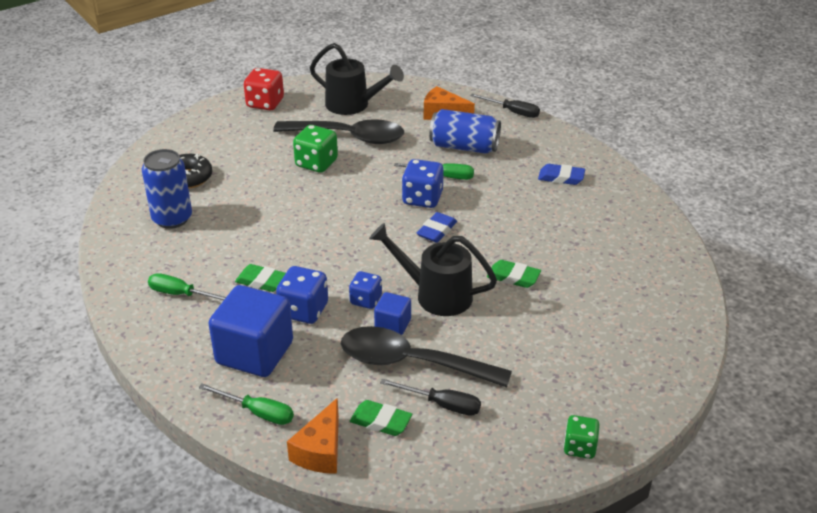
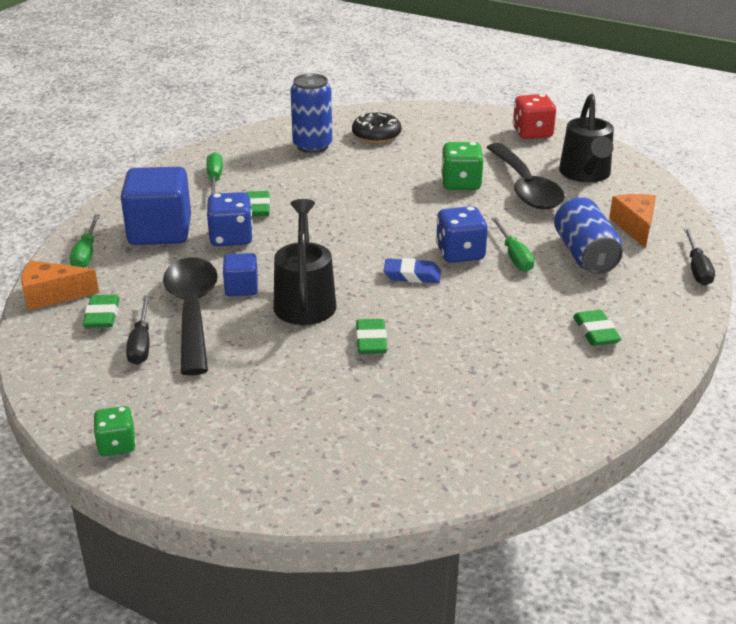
camera: 65 degrees right, 5 degrees down
(366, 300) = (268, 264): blue dice -> none
(561, 177) = (596, 332): blue eraser -> green eraser

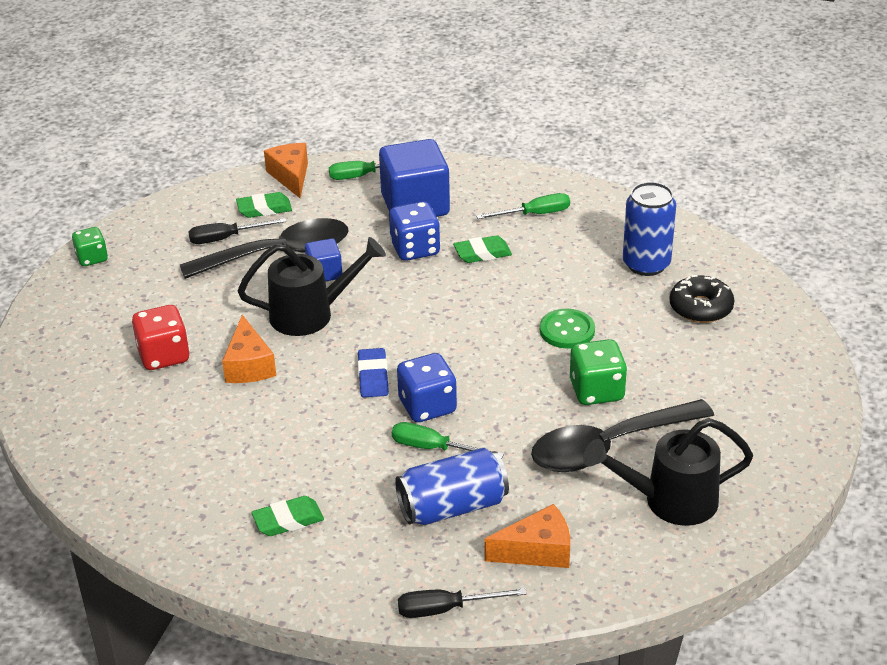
camera: 80 degrees right, 5 degrees up
(371, 341) = (249, 365): green eraser -> orange cheese
(382, 185) = (567, 330): none -> green button
(514, 256) = (434, 448): green screwdriver -> green screwdriver turned 45 degrees clockwise
(532, 133) = (778, 443): red dice -> red dice (164, 356)

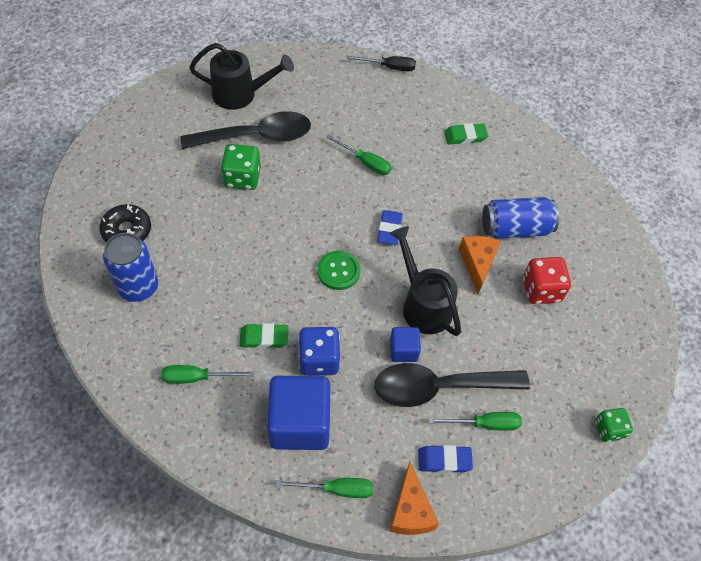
camera: 170 degrees left, 20 degrees up
(226, 238) = (484, 424): black screwdriver -> green screwdriver
(264, 209) = (444, 460): green eraser -> blue eraser
(311, 314) = (423, 304): black watering can -> black watering can turned 60 degrees clockwise
(427, 406) = (359, 195): blue dice -> none
(452, 506) = (366, 121): blue can -> blue can (515, 228)
(537, 551) = (329, 85): orange cheese -> none
(567, 330) = (236, 235): green button -> green button (338, 271)

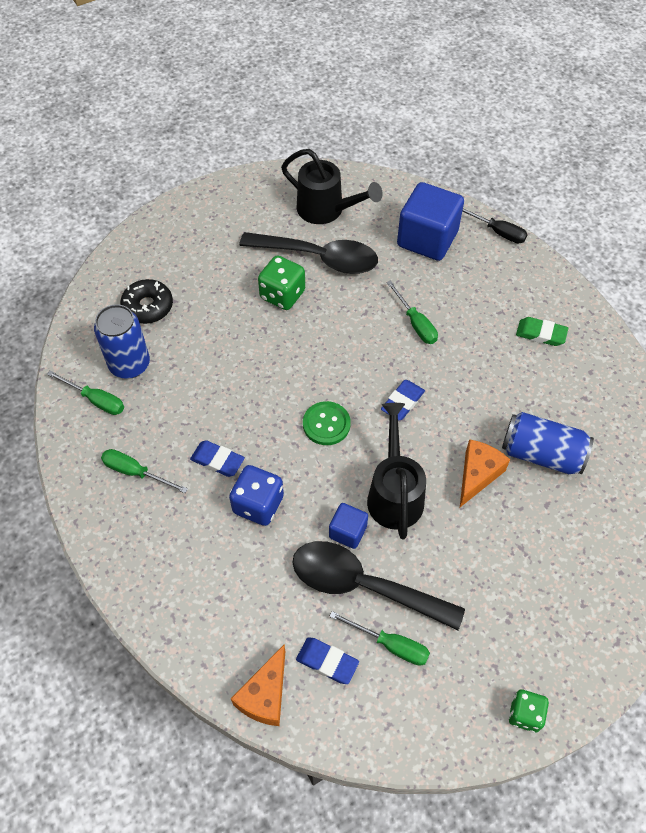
camera: 30 degrees right, 0 degrees up
(264, 338) = (217, 460): green eraser -> blue eraser
(300, 423) = (206, 559): blue cube -> blue cube (427, 239)
(336, 489) = (205, 639): green screwdriver -> green screwdriver (95, 400)
(541, 290) = (533, 532): red dice -> none

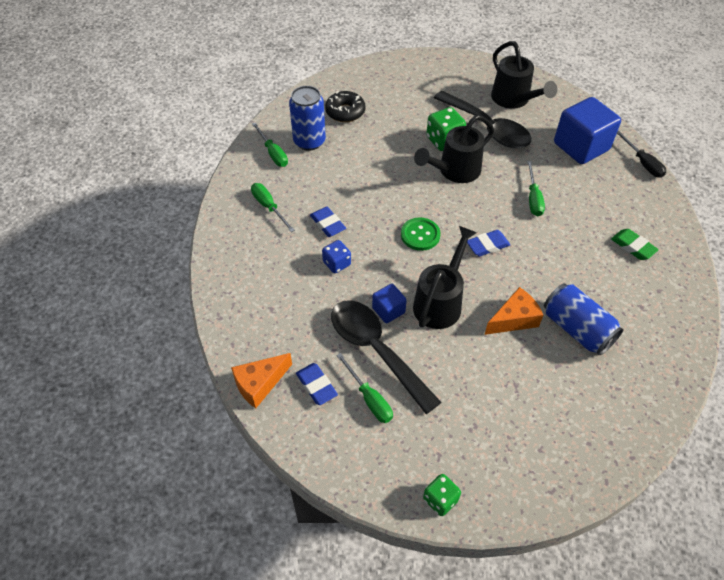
camera: 30 degrees right, 5 degrees down
(258, 504) = (337, 263): blue dice -> blue dice, size x0.66
(316, 328) = (454, 171): none -> black watering can

